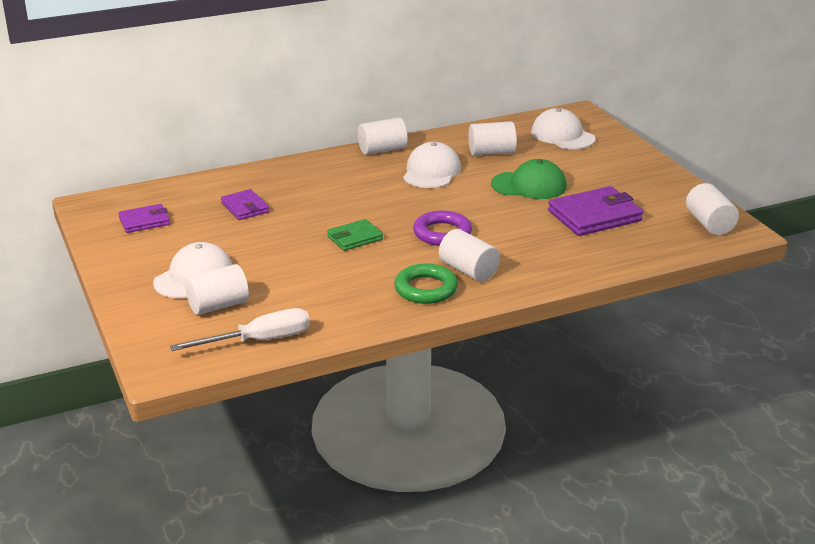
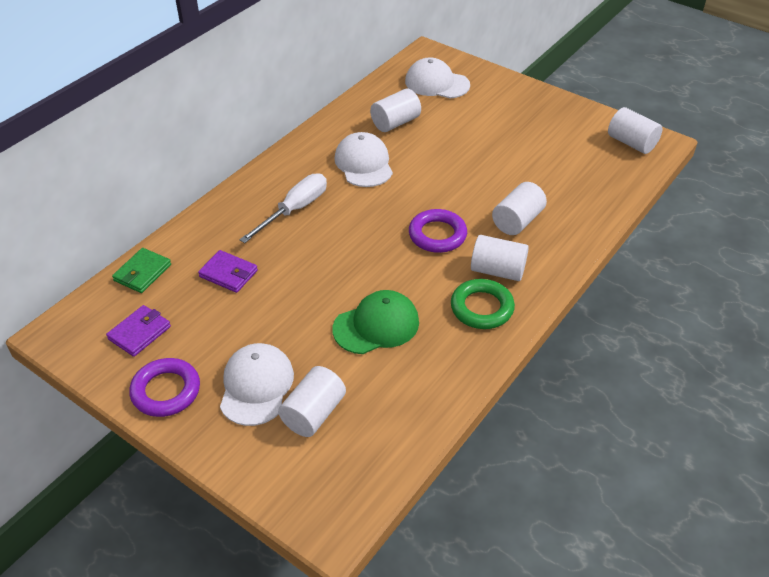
camera: 30 degrees left, 15 degrees up
(128, 258) = (166, 391): none -> purple ring
(259, 340) = (392, 441): white screwdriver -> white screwdriver (294, 210)
(355, 238) = (366, 271): green wallet -> green wallet (142, 272)
(382, 150) = (297, 152): white cylinder -> white cylinder (517, 221)
(529, 185) = (460, 151): green cap -> green cap (376, 325)
(594, 216) = (541, 167): purple wallet -> none

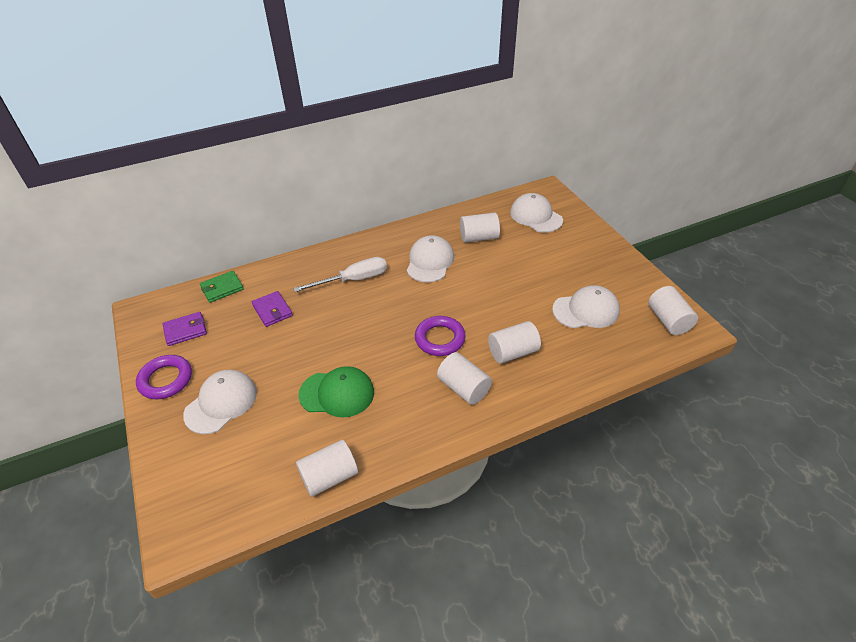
camera: 30 degrees right, 0 degrees up
(313, 413) = (239, 443): white cylinder -> white cylinder (329, 477)
(482, 308) = (426, 414): green ring -> none
(554, 159) = (586, 310): none -> white cap

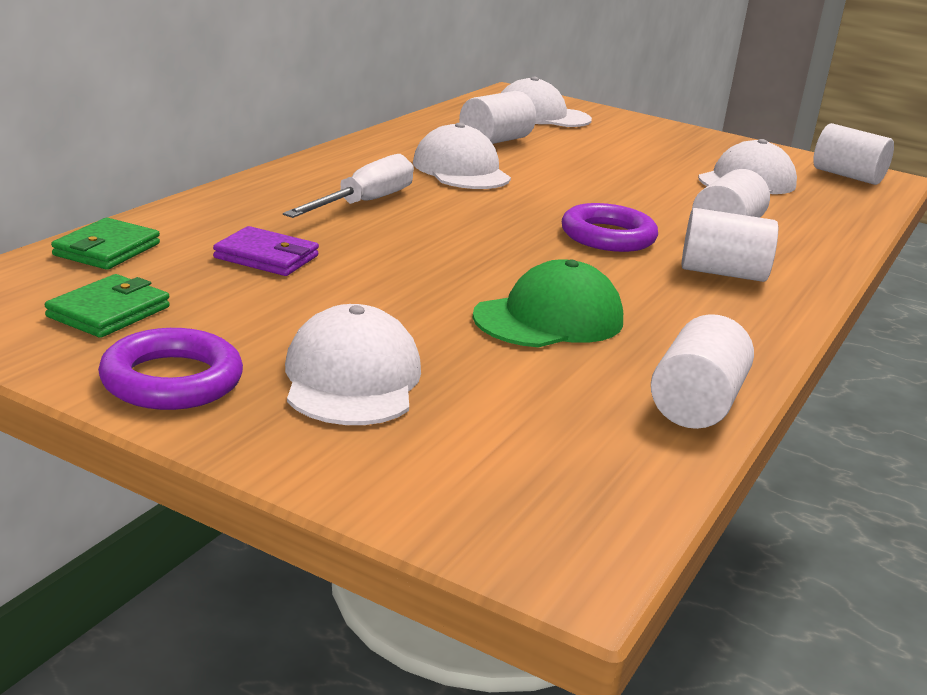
camera: 40 degrees left, 20 degrees down
(185, 330) = (109, 312): purple wallet -> green wallet

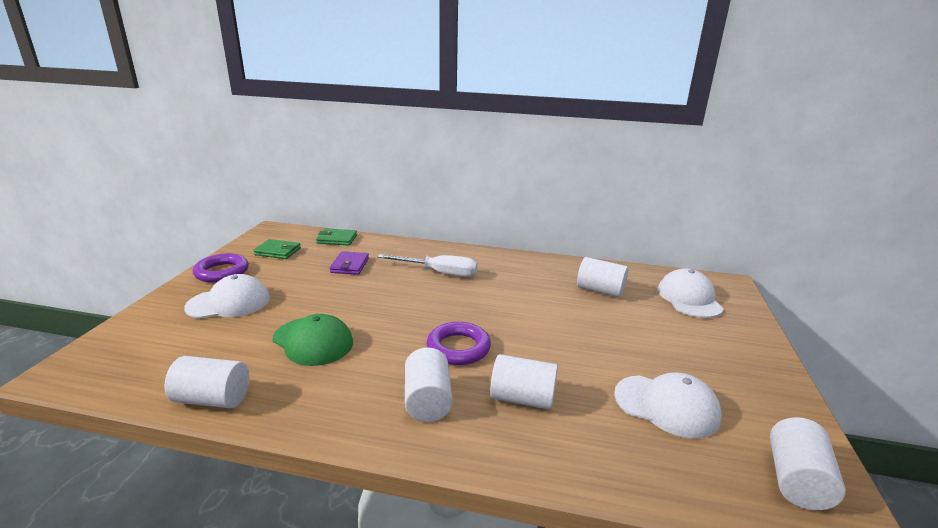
camera: 75 degrees right, 0 degrees up
(461, 170) = (525, 288): white cap -> none

